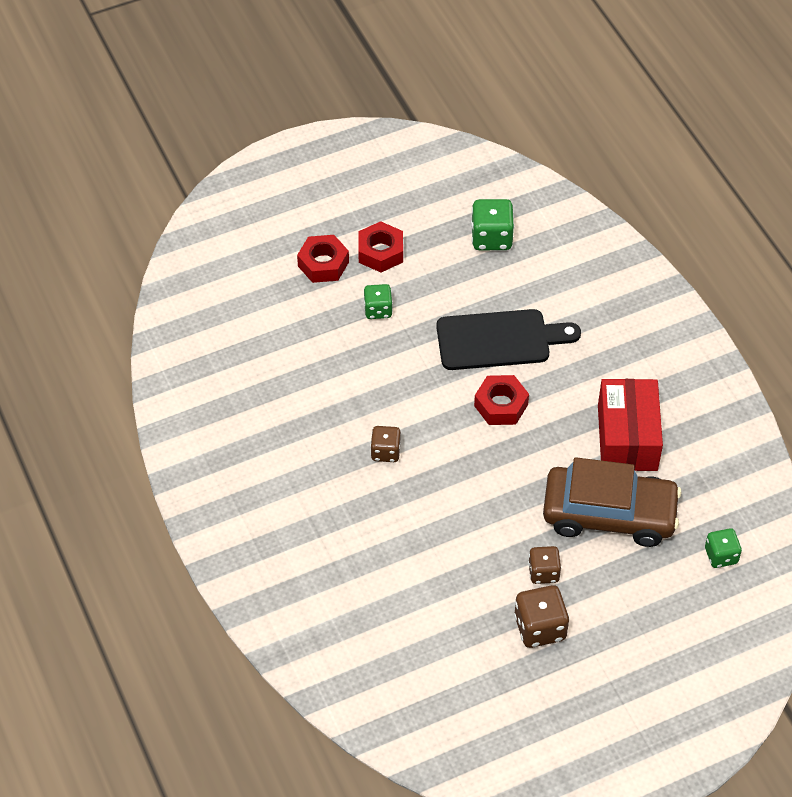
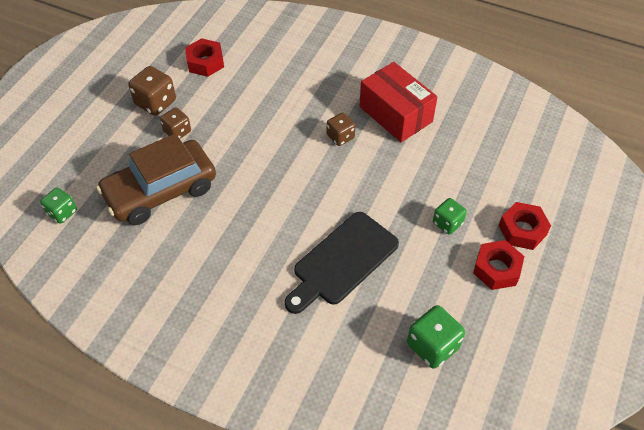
camera: 140 degrees right, 0 degrees up
(501, 405) = (296, 214): red nut -> red nut (205, 62)
(627, 437) = (186, 251): red box -> red box (395, 114)

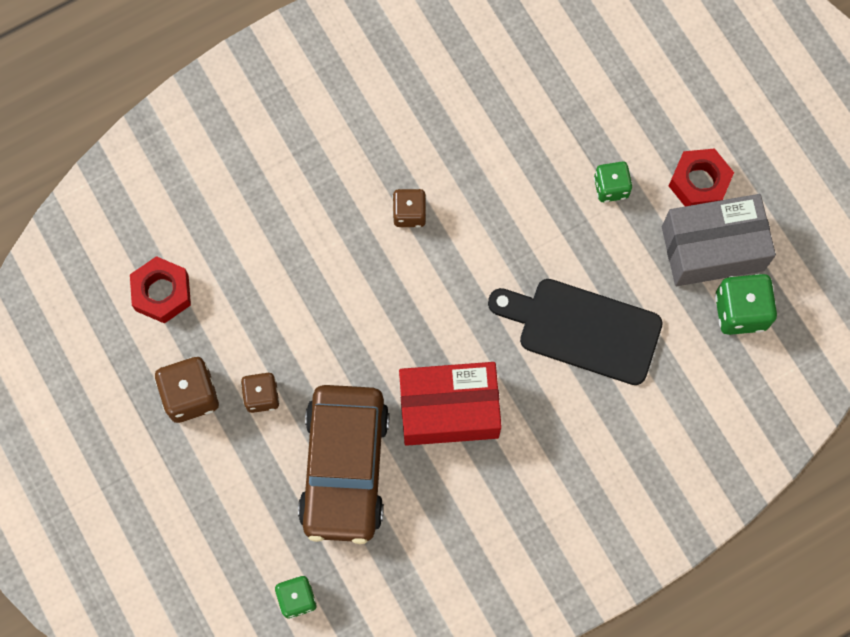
camera: 55 degrees left, 20 degrees up
(342, 261) = (583, 329): black cutting board -> black cutting board turned 120 degrees clockwise
(395, 114) = (420, 127): red box -> red box (449, 409)
(460, 303) = (712, 248): none -> grey box
(522, 230) = (672, 120): red nut -> none

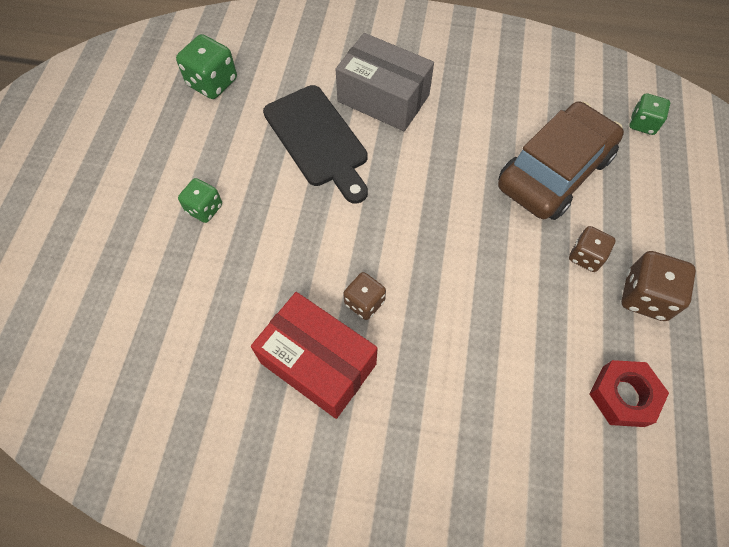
camera: 140 degrees left, 10 degrees down
(449, 409) = (452, 156): red box -> red box (318, 363)
(699, 183) = (146, 168): red nut -> none
(712, 248) = (186, 125): grey box -> grey box (383, 98)

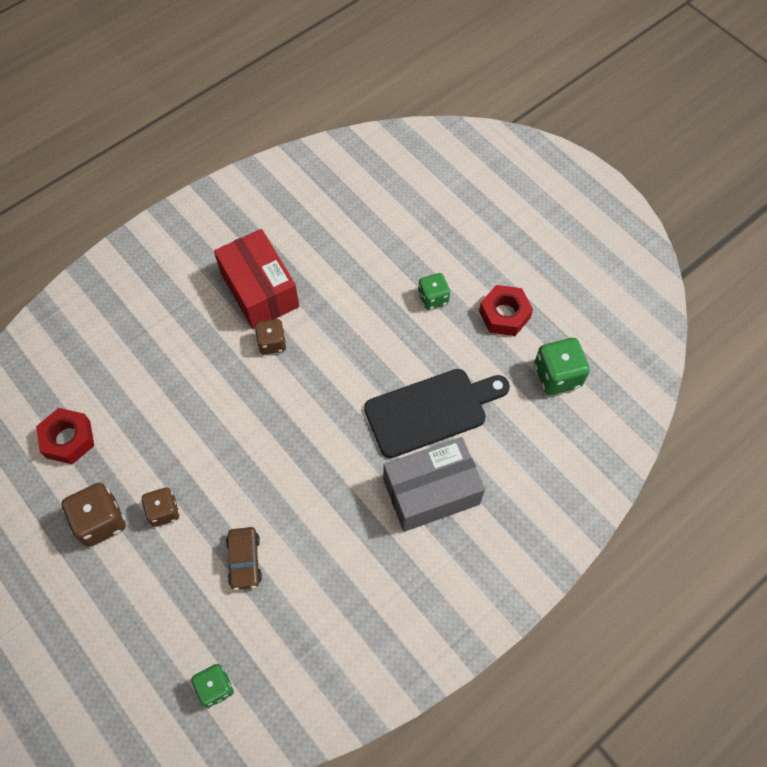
camera: 130 degrees right, 0 degrees up
(180, 148) = (504, 314): none -> red nut
(318, 140) = (431, 411): black cutting board -> black cutting board turned 150 degrees clockwise
(318, 363) = (259, 290): red box -> red box turned 75 degrees clockwise
(554, 171) = (245, 560): brown car -> brown car, size x0.44

